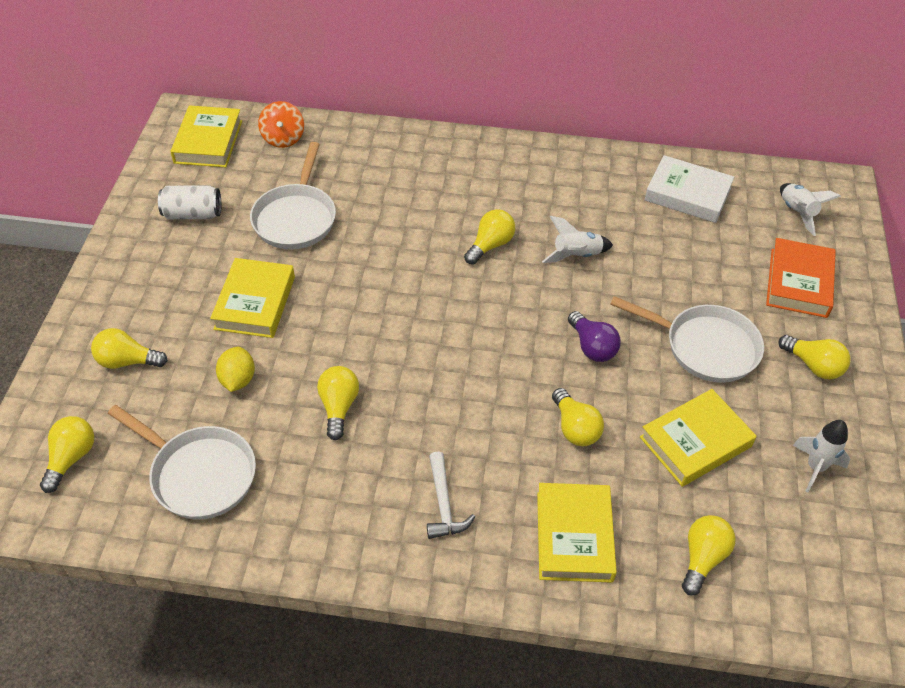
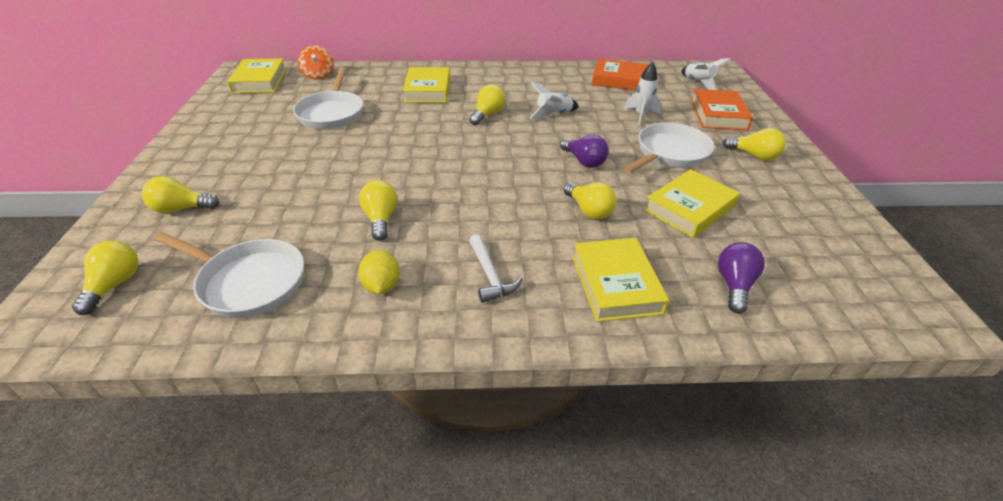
camera: 10 degrees left, 10 degrees down
(193, 214) = (246, 117): white can -> none
(238, 380) = (286, 211): yellow lemon -> yellow lemon (381, 286)
(255, 303) = (300, 162): yellow book -> yellow book (428, 90)
(687, 194) = (620, 80): white book -> orange book
(702, 558) = (734, 285): yellow light bulb -> purple light bulb
(705, 347) = (670, 153): white pan -> white pan turned 60 degrees counterclockwise
(815, 467) = (791, 213): white rocket -> white rocket (641, 115)

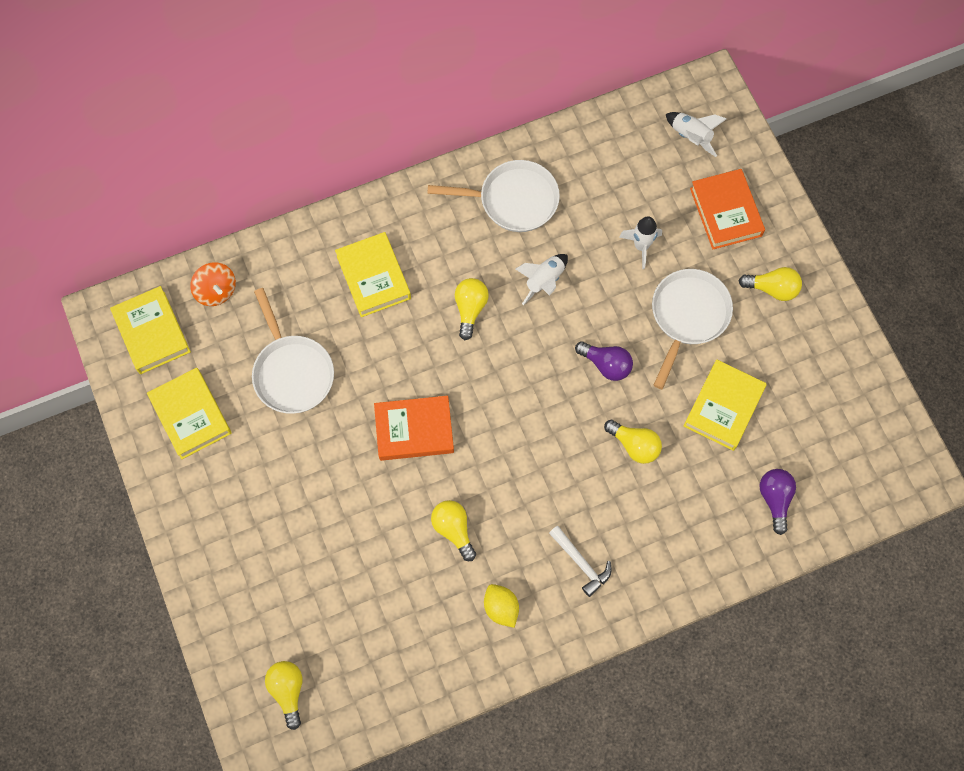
camera: 20 degrees left, 30 degrees up
(181, 209) = (262, 587): yellow light bulb -> none
(248, 282) = (392, 646): white pan -> white pan (513, 200)
(616, 284) = (683, 534): yellow book -> yellow book (191, 415)
(620, 80) = (596, 164): orange book -> orange book (414, 430)

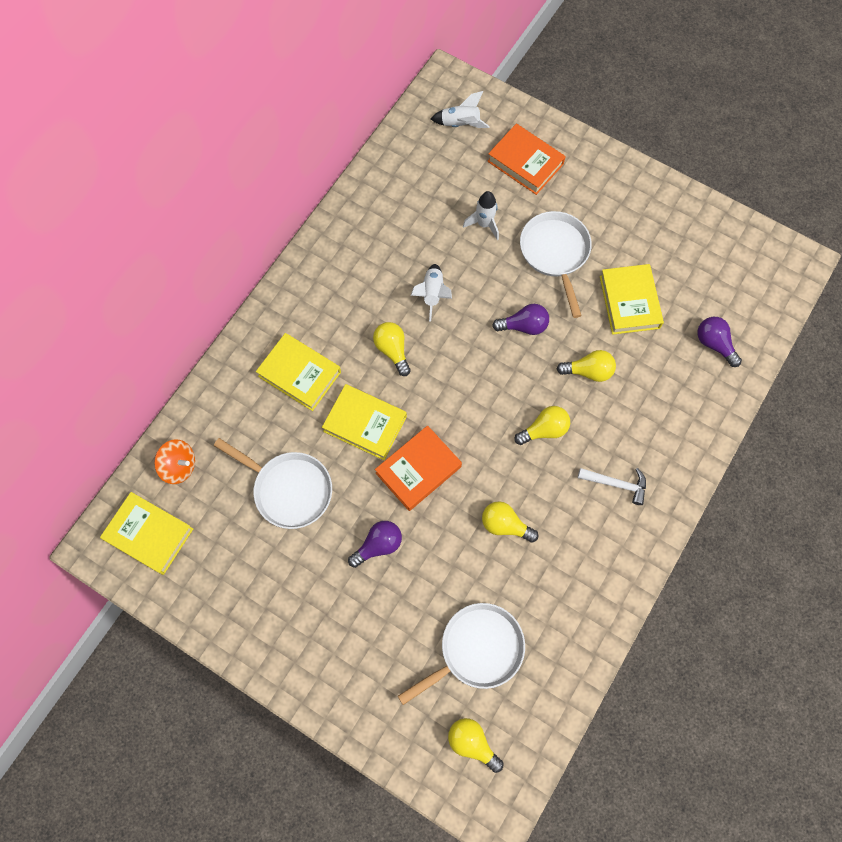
camera: 35 degrees left, 0 degrees up
(191, 415) = (231, 579): yellow book -> yellow book (365, 424)
(332, 471) = (378, 545): none -> purple light bulb
(501, 608) = (584, 559): yellow lemon -> none
(513, 200) = (364, 249): white pan -> white pan (477, 650)
(772, 289) = (598, 196): yellow light bulb -> yellow light bulb (544, 430)

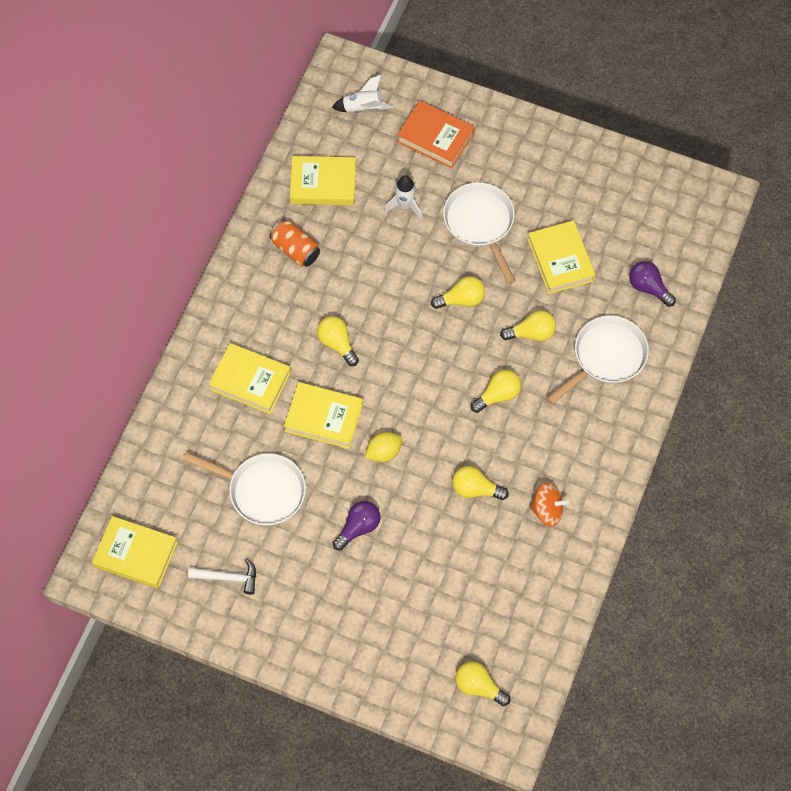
camera: 10 degrees left, 5 degrees down
(179, 466) = (151, 487): orange spinning top -> orange spinning top (547, 510)
(369, 250) = (295, 249): none -> orange can
(408, 191) = (323, 184): none -> yellow book
(418, 470) = (383, 452): orange book -> yellow lemon
(432, 294) = (366, 283): white rocket -> none
(477, 650) = (468, 605): white pan -> white pan (606, 357)
(524, 326) = (461, 299): purple light bulb -> yellow light bulb
(616, 484) = (574, 434): white hammer -> white hammer (228, 577)

